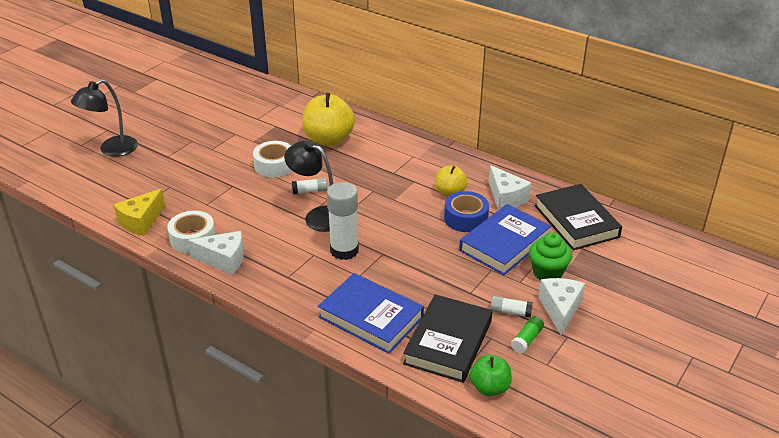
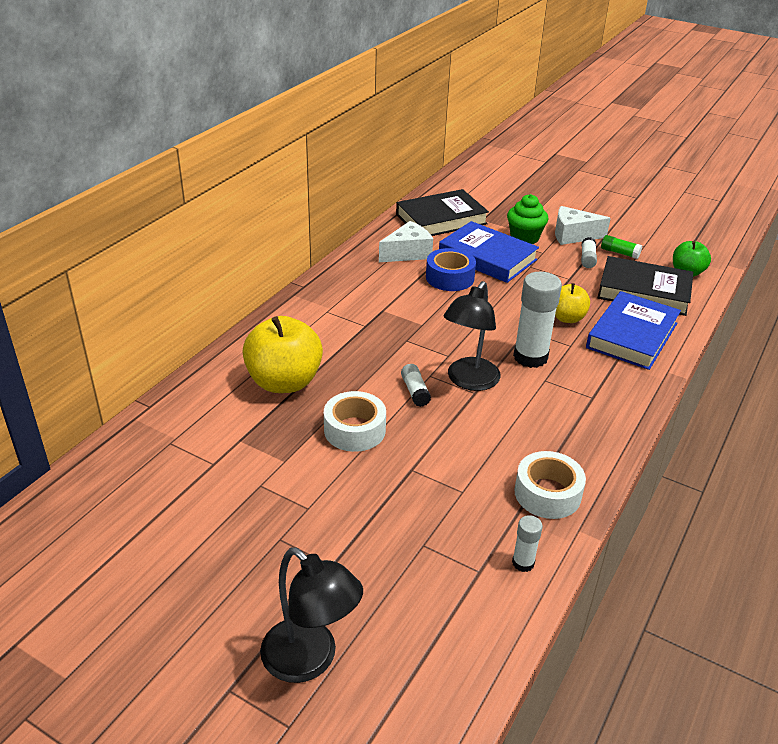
camera: 95 degrees left, 0 degrees up
(141, 221) = (523, 563): yellow cheese -> white glue stick
(223, 260) = (582, 456): white cheese -> none
(450, 192) = (402, 286): yellow apple -> yellow apple (567, 318)

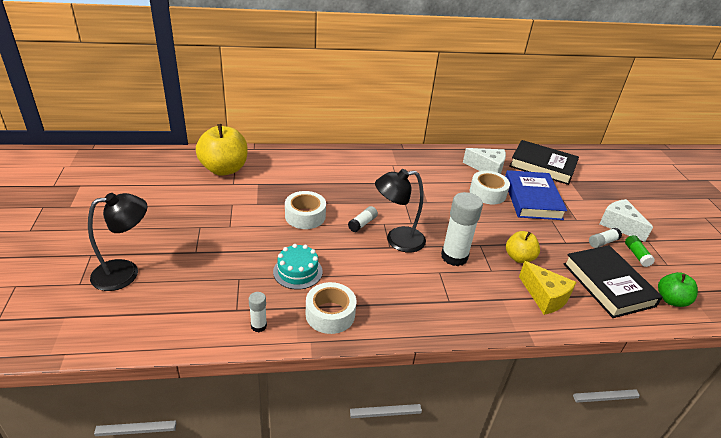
camera: 50 degrees right, 0 degrees up
(284, 382) = (316, 177): yellow apple -> yellow apple (224, 169)
(310, 660) = (125, 272): black lamp -> black lamp turned 120 degrees counterclockwise
(450, 278) = (487, 193): blue tape -> white tape
(454, 486) = (297, 271): none -> turquoise cake
(524, 238) = (579, 205): green cupcake -> none
(632, 335) = (545, 297): blue book -> yellow cheese

